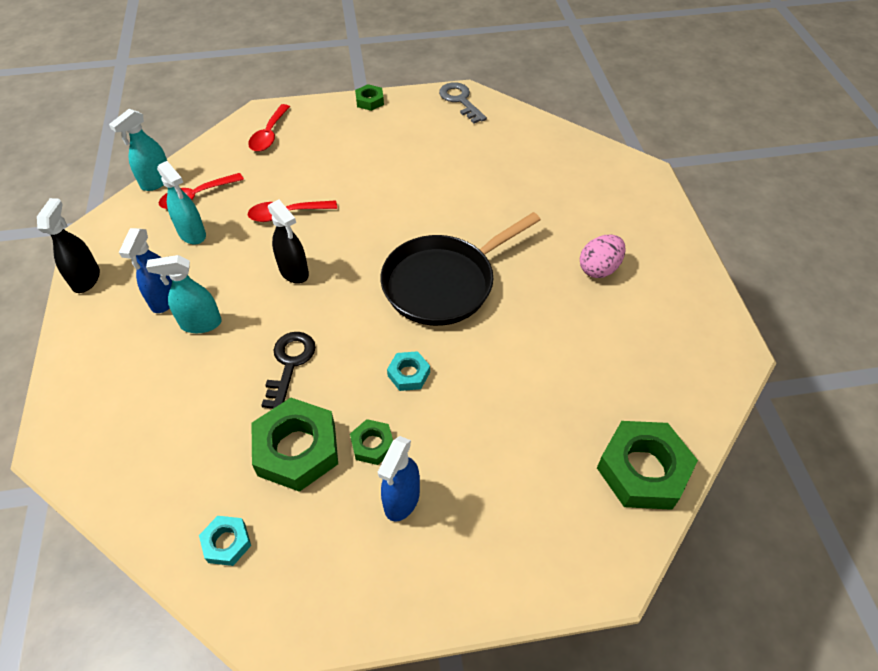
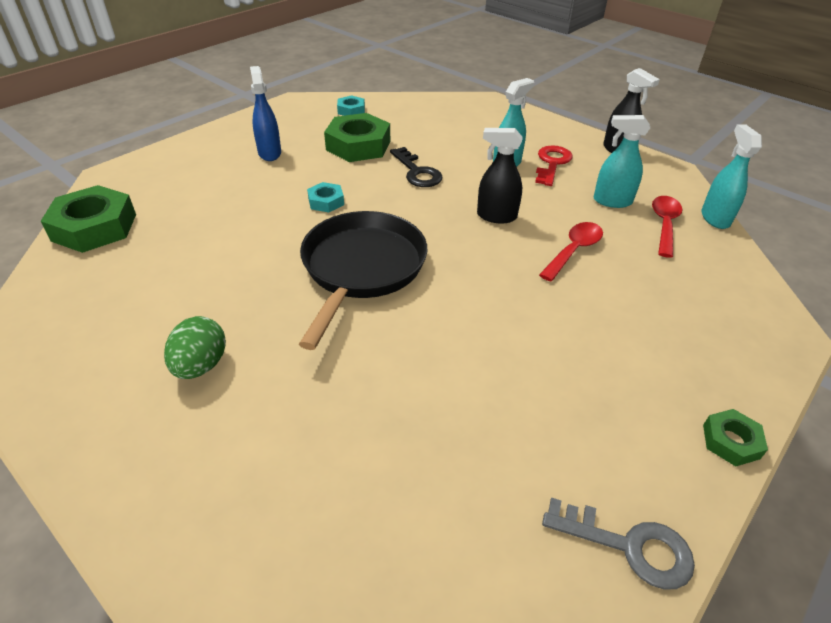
camera: 140 degrees right, 10 degrees down
(165, 299) = (552, 163): blue spray bottle -> red key
(269, 135) = (730, 313): red spoon -> none
(372, 445) = (313, 164): green nut -> none
(599, 268) = (201, 365): pink egg -> green egg

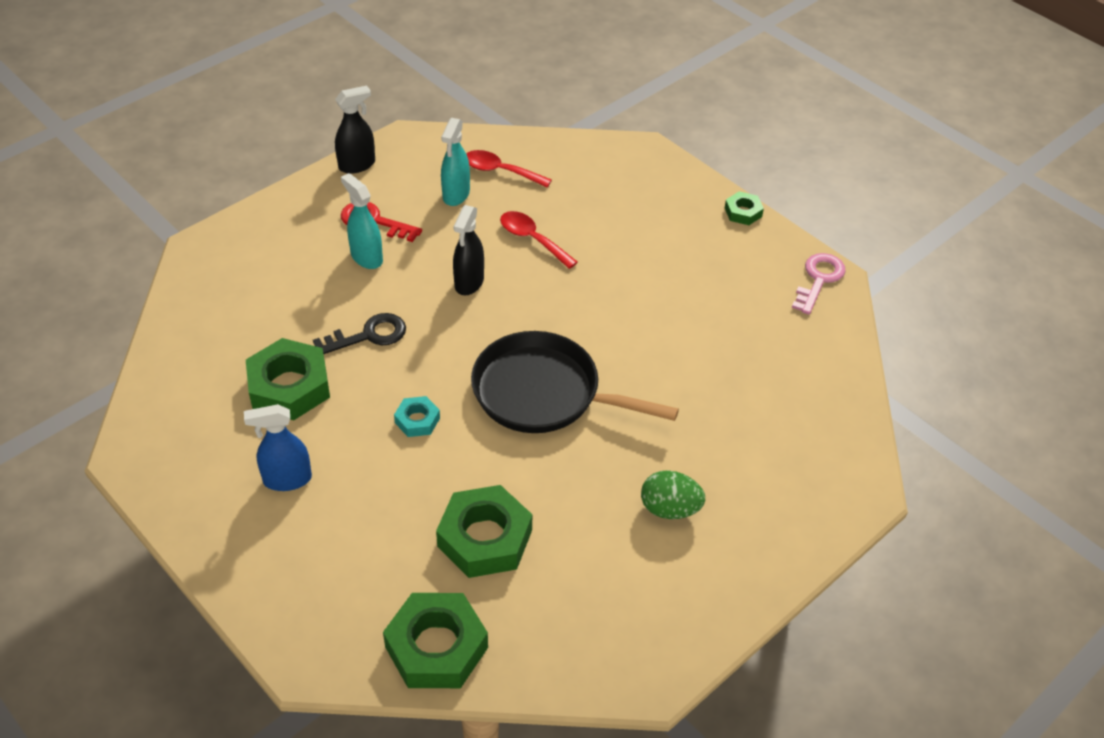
camera: 85 degrees left, 5 degrees up
(194, 244) = (484, 538): none -> green nut
(351, 110) = (182, 391): turquoise nut -> none
(629, 546) = (819, 280): grey key -> pink key
(715, 218) = (495, 137): turquoise spray bottle -> none

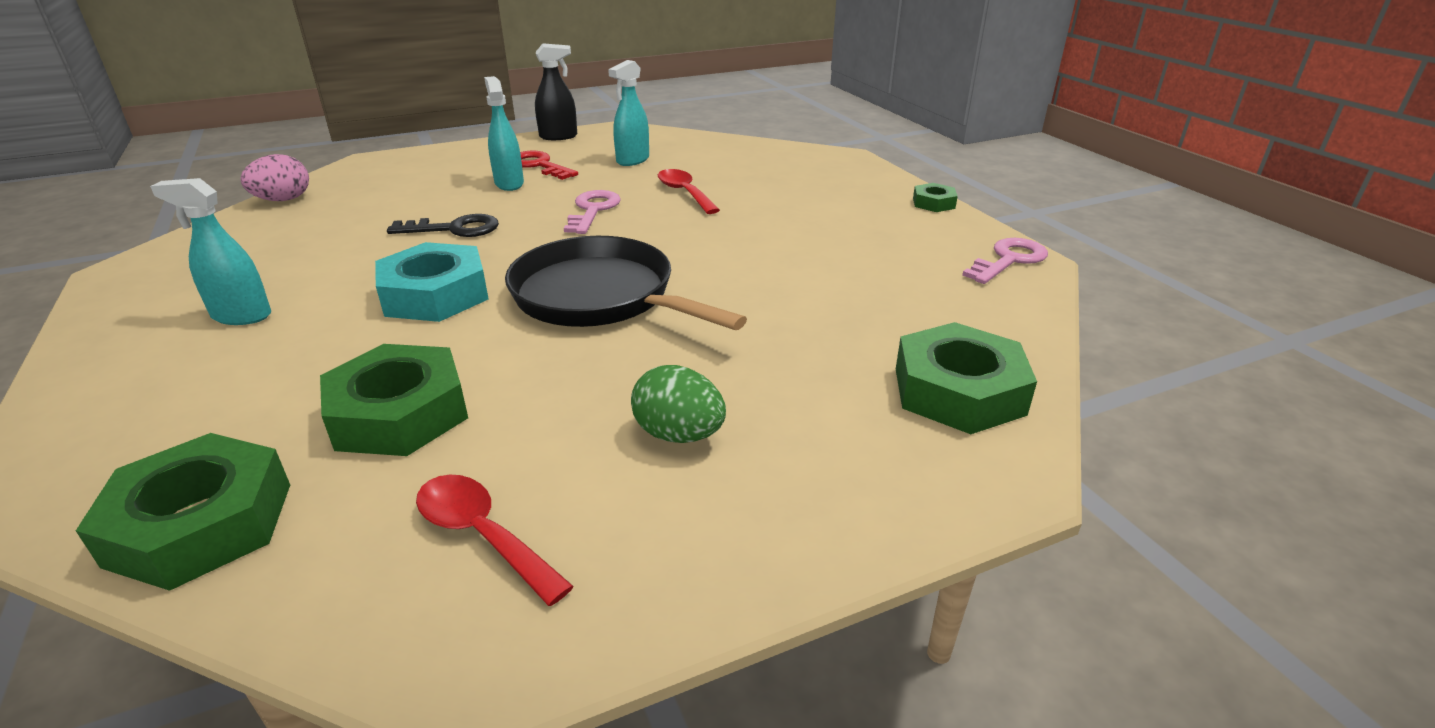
camera: 20 degrees right, 15 degrees down
(174, 328) = (283, 200): none -> pink egg
(287, 479) = (241, 316): blue spray bottle -> turquoise spray bottle
(289, 387) = (335, 250): green nut -> green nut (958, 391)
(417, 420) = (435, 294): turquoise nut -> turquoise nut, size x1.98
(469, 283) = (593, 210): black spray bottle -> pink key
(500, 171) = (688, 153): red spoon -> red spoon (483, 535)

